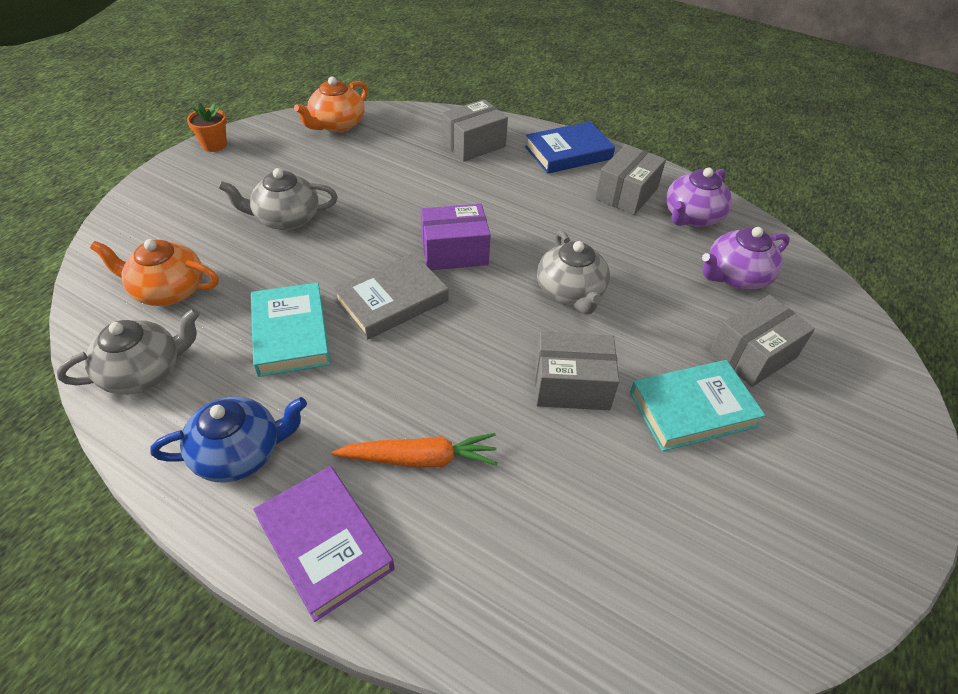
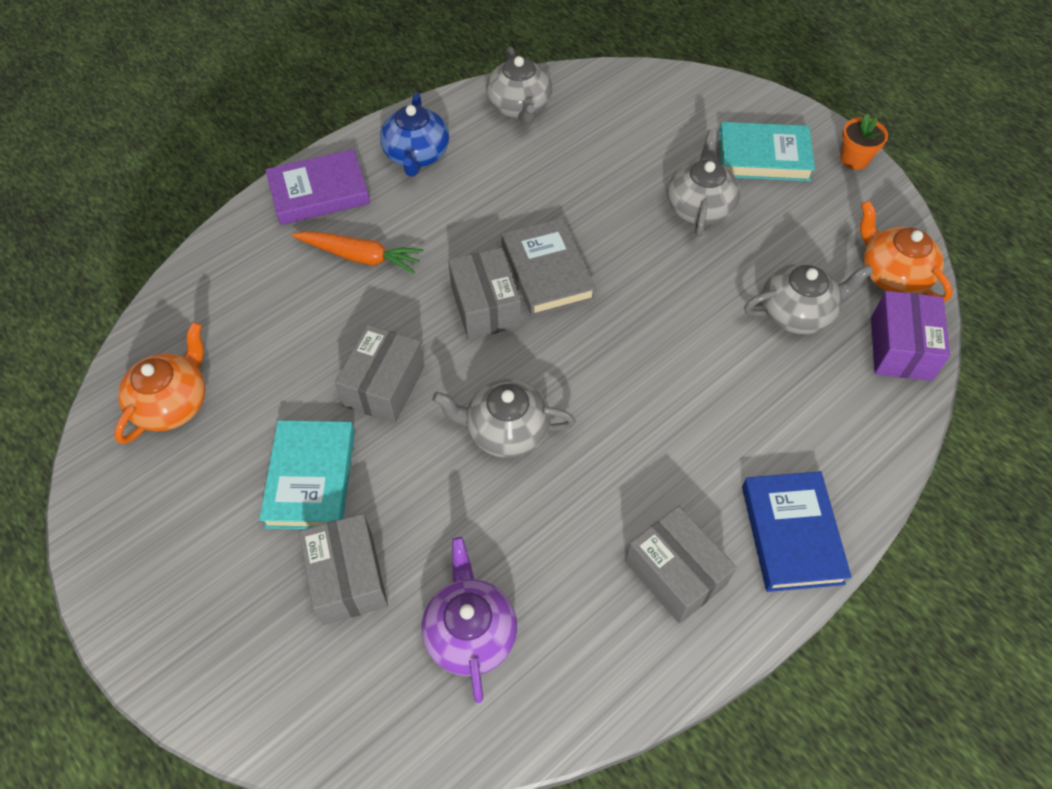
camera: 110 degrees right, 10 degrees up
(168, 290) = (613, 120): orange teapot -> orange teapot (172, 403)
(291, 333) = (529, 194): turquoise book -> turquoise book (763, 157)
(388, 161) = (797, 312): none -> grey teapot
(420, 459) = (360, 257): orange carrot -> orange carrot turned 90 degrees counterclockwise
(454, 252) = (606, 340): purple box -> purple box (900, 348)
(473, 144) = (828, 416): grey box -> grey box (485, 306)
(692, 217) = (603, 640): purple teapot -> none

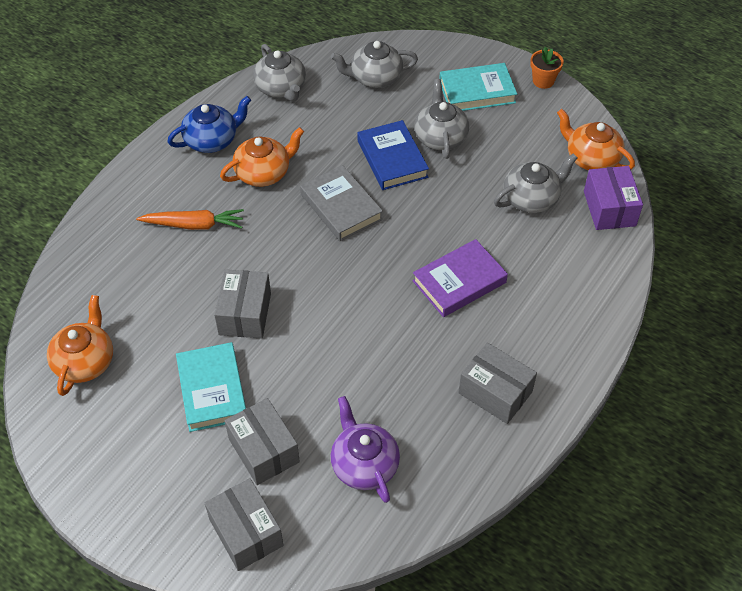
camera: 15 degrees left, 5 degrees down
(319, 192) = (144, 183): purple book -> purple book (459, 282)
(416, 155) = (212, 140): blue teapot -> blue teapot turned 105 degrees counterclockwise
(465, 208) = (264, 173): none -> orange teapot
(485, 306) = (303, 241): grey box -> grey box (246, 532)
(506, 430) = (346, 325): grey teapot -> grey teapot (375, 78)
(791, 534) = (567, 348): blue book -> blue book (392, 159)

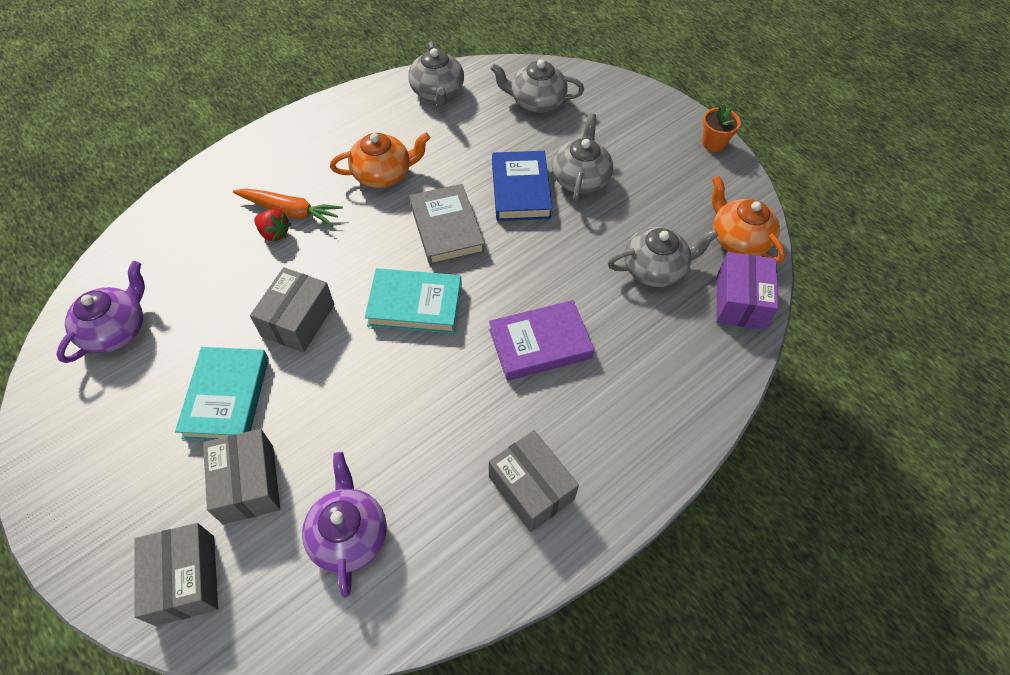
camera: 15 degrees right, 5 degrees up
(85, 361) = (116, 330): orange teapot -> purple teapot
(189, 247) = (274, 233): none -> red strawberry
(212, 140) = (347, 129): blue teapot -> none
(477, 92) = (637, 139): turquoise book -> turquoise book (415, 305)

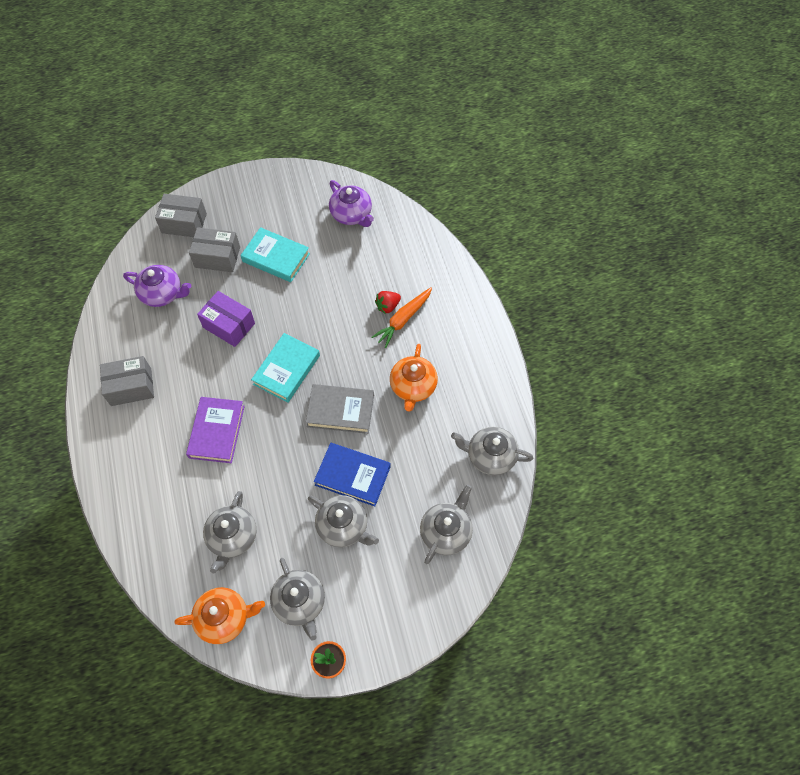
camera: 115 degrees right, 5 degrees up
(298, 320) = (310, 303): grey box -> none
(678, 185) = (300, 602): none -> grey teapot
(740, 301) = (173, 583): purple box -> purple box (229, 325)

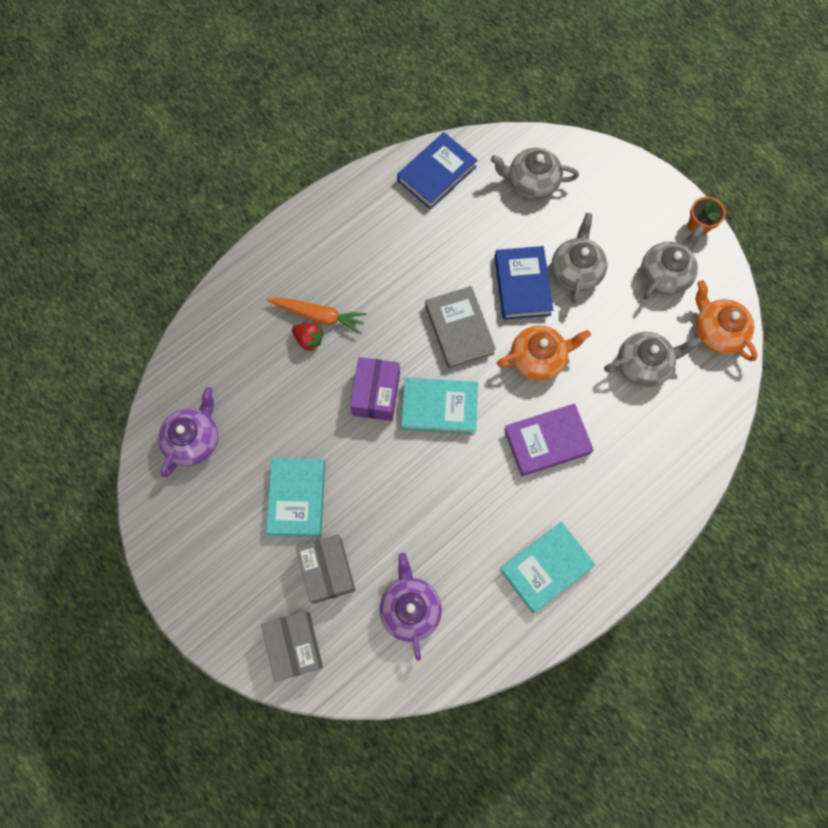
camera: 115 degrees left, 10 degrees up
(131, 387) = (545, 567): grey box -> turquoise book
(229, 325) = (415, 502): purple box -> purple box (376, 394)
(413, 387) = (396, 272): orange teapot -> orange teapot (538, 358)
(490, 456) = (437, 174): grey teapot -> blue book

